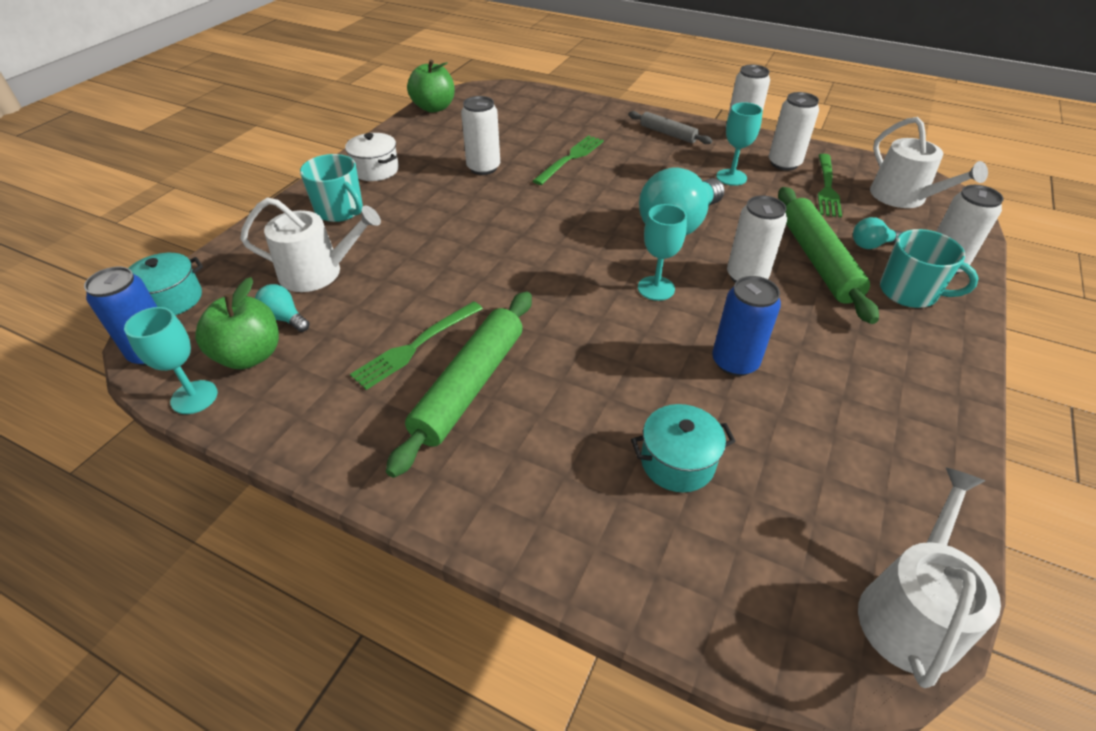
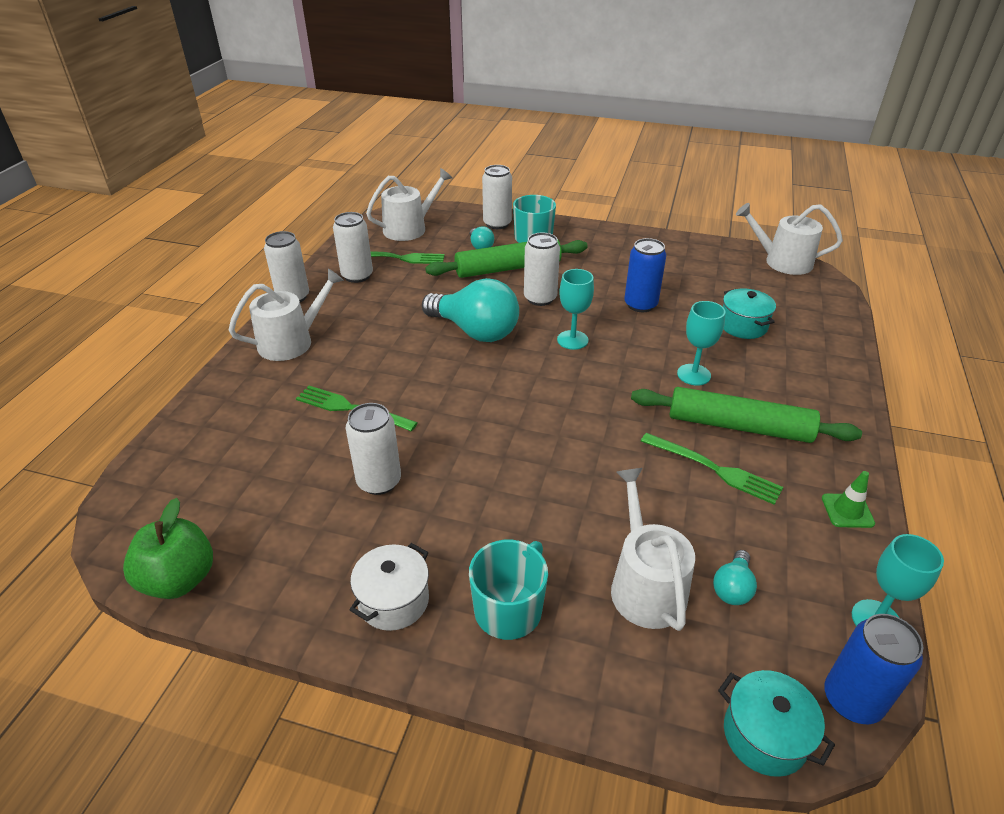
camera: 100 degrees left, 5 degrees down
(250, 355) = (799, 596): green apple -> none
(311, 432) = (847, 511): none -> green traffic cone
(668, 134) = (292, 342): grey rolling pin -> white watering can
(731, 177) = (385, 303): turquoise goblet -> turquoise goblet (693, 374)

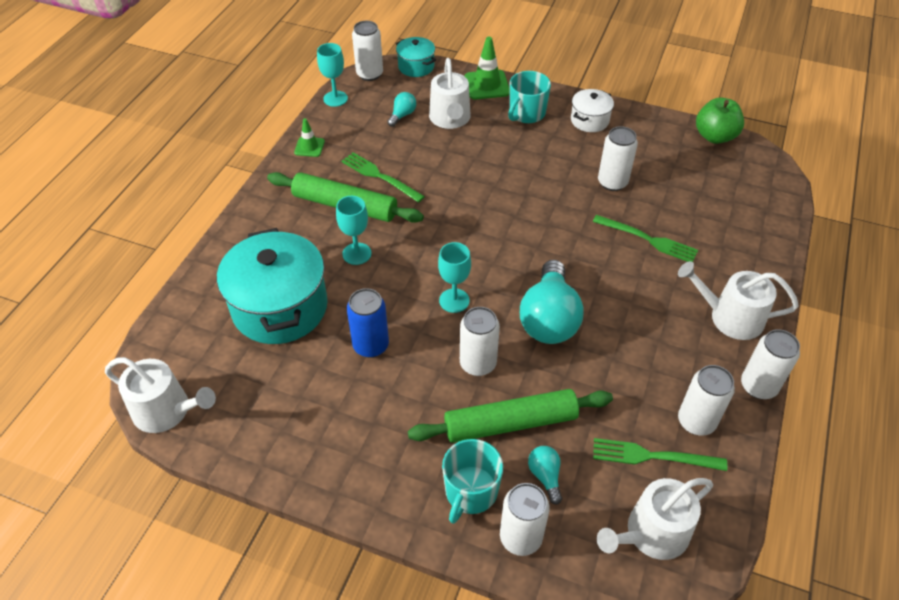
camera: 175 degrees left, 10 degrees up
(292, 342) = (729, 317): white watering can -> white watering can turned 45 degrees clockwise
(475, 331) = (549, 319): turquoise light bulb -> turquoise light bulb turned 120 degrees counterclockwise
(595, 684) = (487, 85): none -> green traffic cone
(743, 326) = (280, 307): turquoise pot -> turquoise pot, size x2.01
(852, 700) = (369, 74): blue can -> white can

